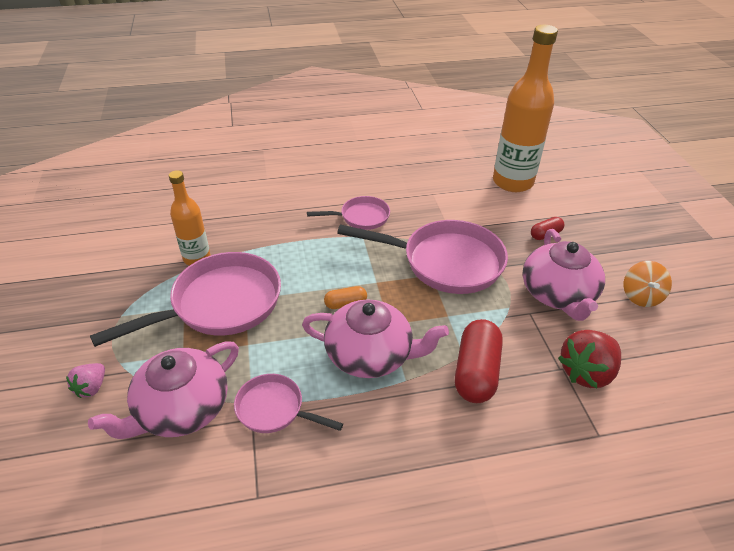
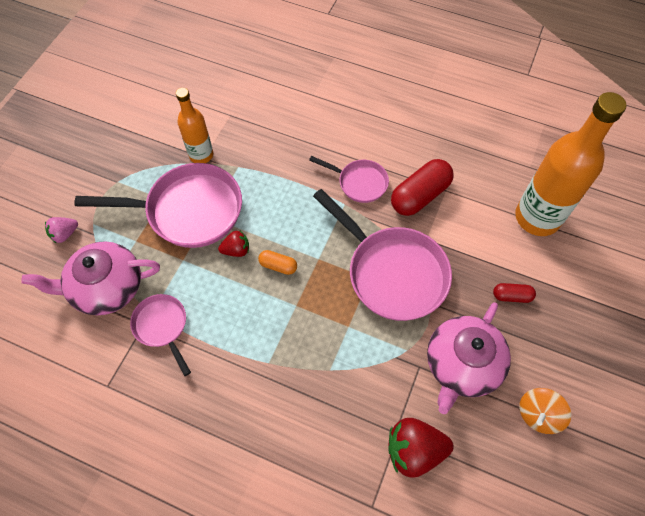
camera: 35 degrees right, 20 degrees up
(295, 311) = (236, 250): none -> red strawberry
(370, 355) = (260, 324): pink teapot -> none
(476, 372) = (326, 391): red capsule -> red capsule (420, 196)

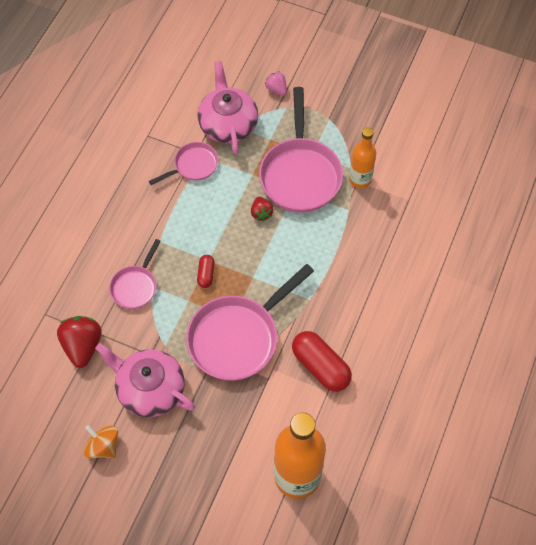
camera: 90 degrees right, 0 degrees up
(278, 266) = (246, 246): orange capsule -> none
(359, 183) = (334, 313): pink pan -> pink pan (135, 286)
(511, 296) = (212, 439): red capsule -> red capsule (206, 274)

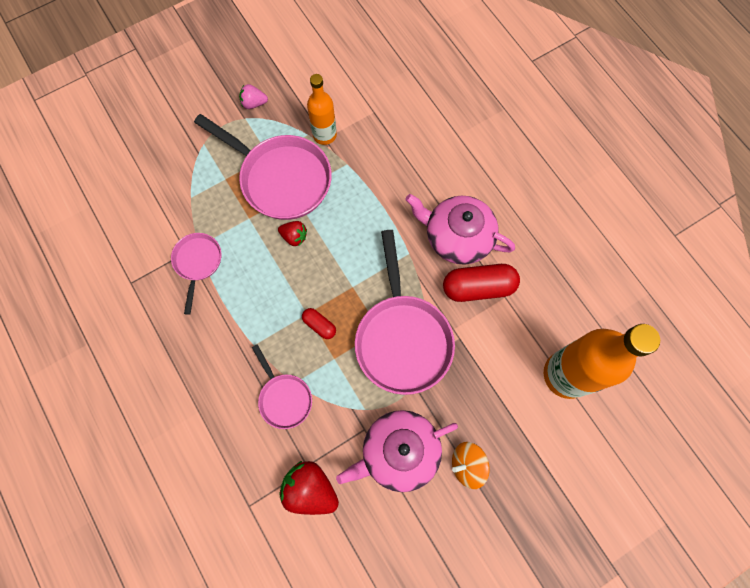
camera: 55 degrees left, 10 degrees up
(103, 446) = (427, 534): orange spinning top -> orange spinning top (467, 465)
(228, 124) = (179, 204): pink teapot -> pink teapot (457, 237)
(276, 89) = (178, 139): pink strawberry -> pink strawberry (254, 103)

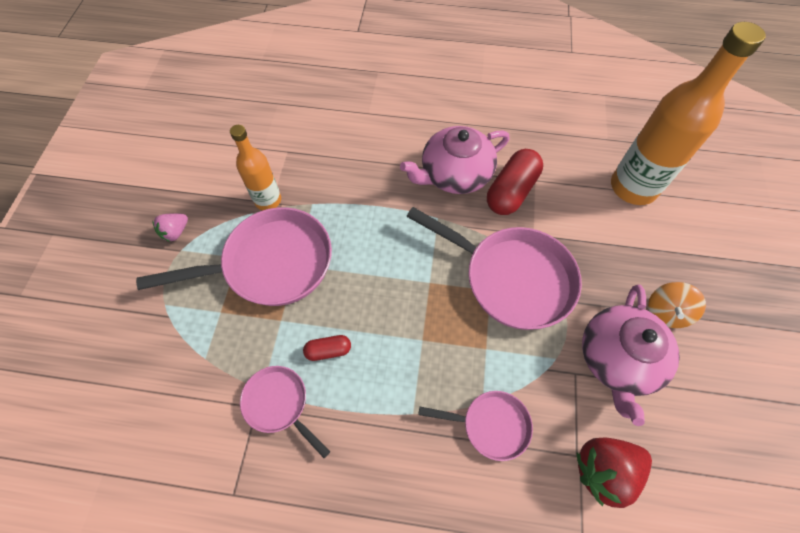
camera: 50 degrees left, 10 degrees down
(294, 237) = (337, 295): red strawberry -> none
(319, 325) = (443, 337): red capsule -> red capsule (328, 350)

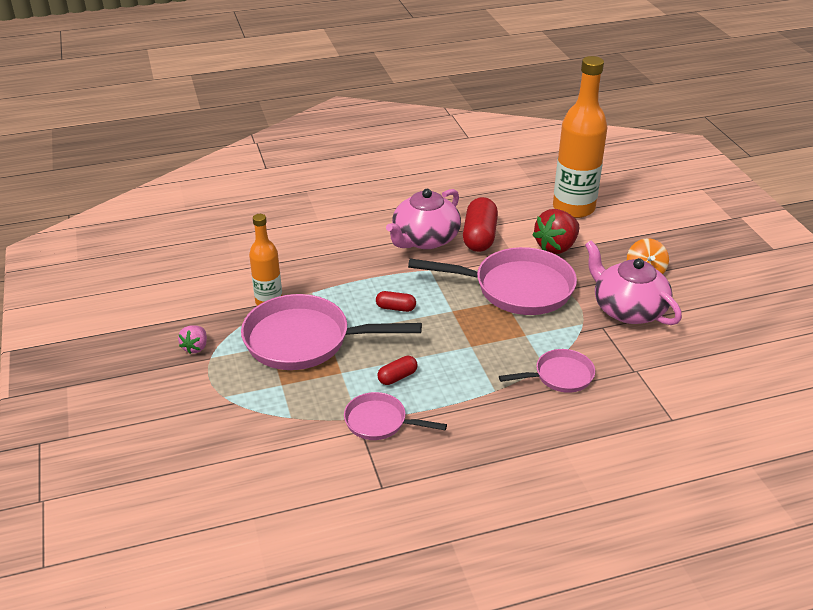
camera: 25 degrees left, 25 degrees down
(271, 264) = (304, 340): pink pan -> pink pan turned 135 degrees counterclockwise
(377, 256) = (395, 308): none -> red capsule
(604, 470) = (658, 372): red strawberry -> red strawberry (556, 247)
(617, 359) = (627, 309): pink teapot -> pink teapot turned 150 degrees clockwise

